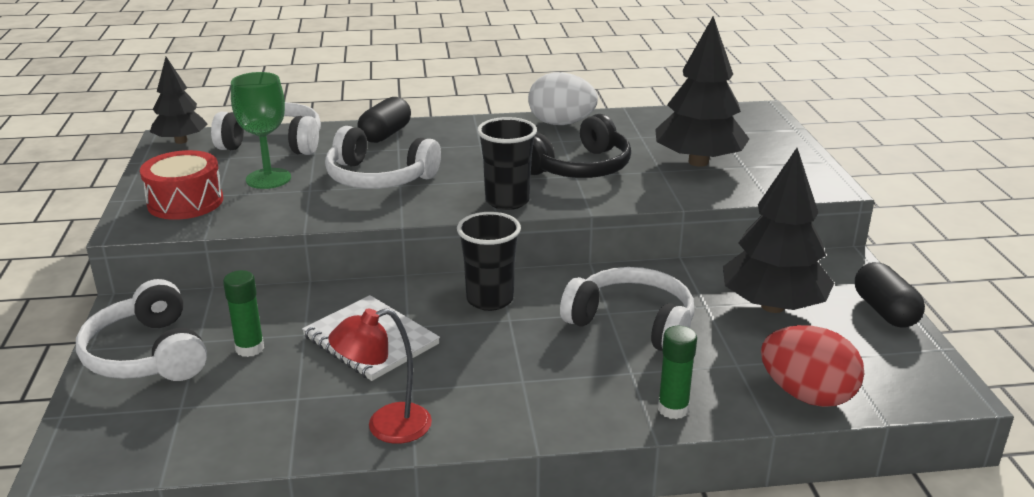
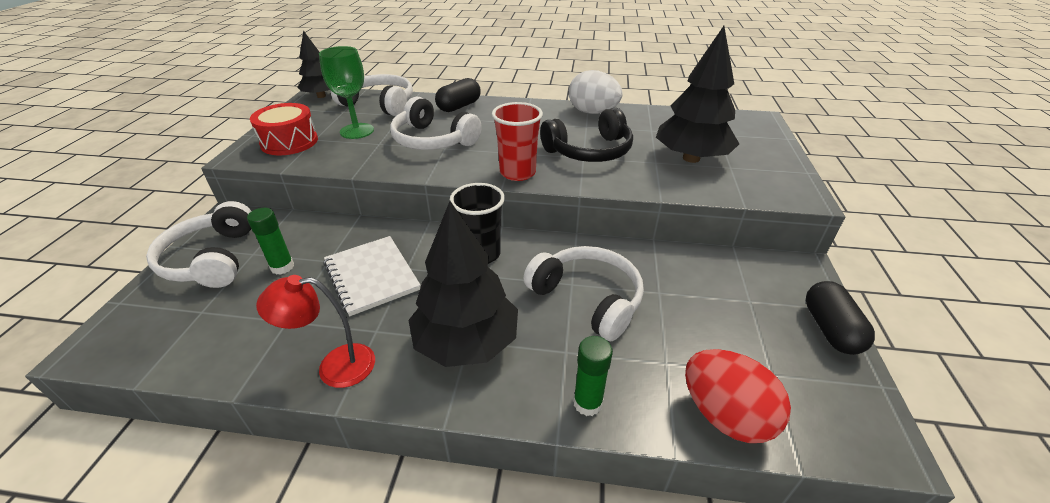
camera: 15 degrees right, 10 degrees up
(507, 201) = (517, 173): black cup -> red cup
(773, 306) = (720, 304): black tree -> black tree (466, 343)

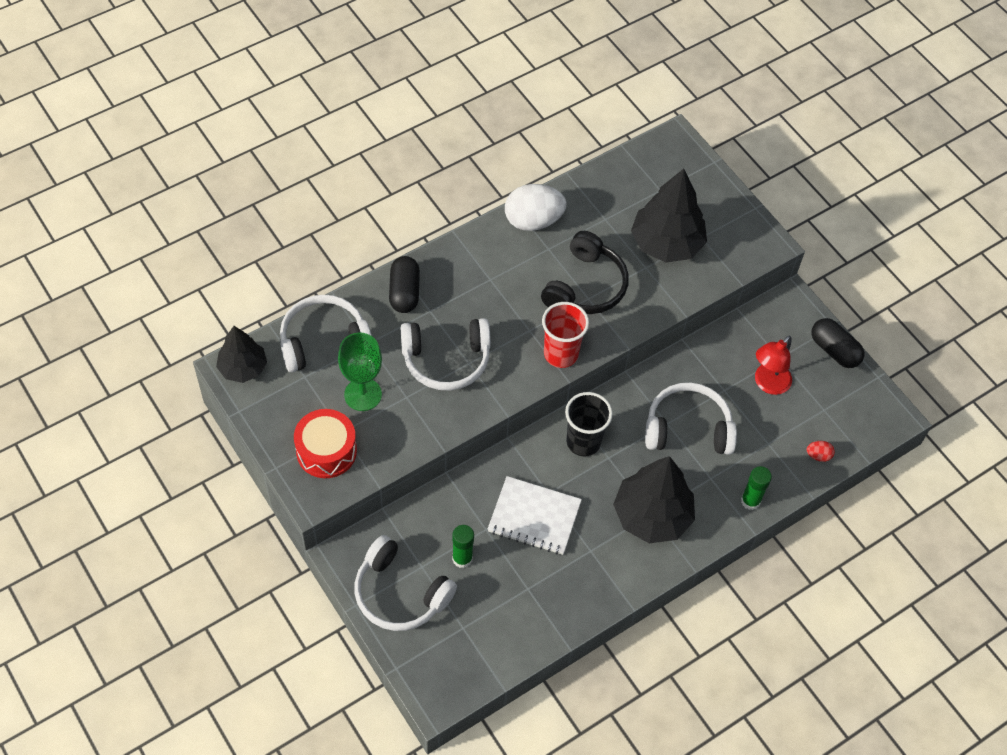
camera: 45 degrees left, 20 degrees up
(334, 366) = (598, 588): red lamp -> red lamp (767, 384)
(725, 415) = (818, 455): red egg -> red egg, size x0.43

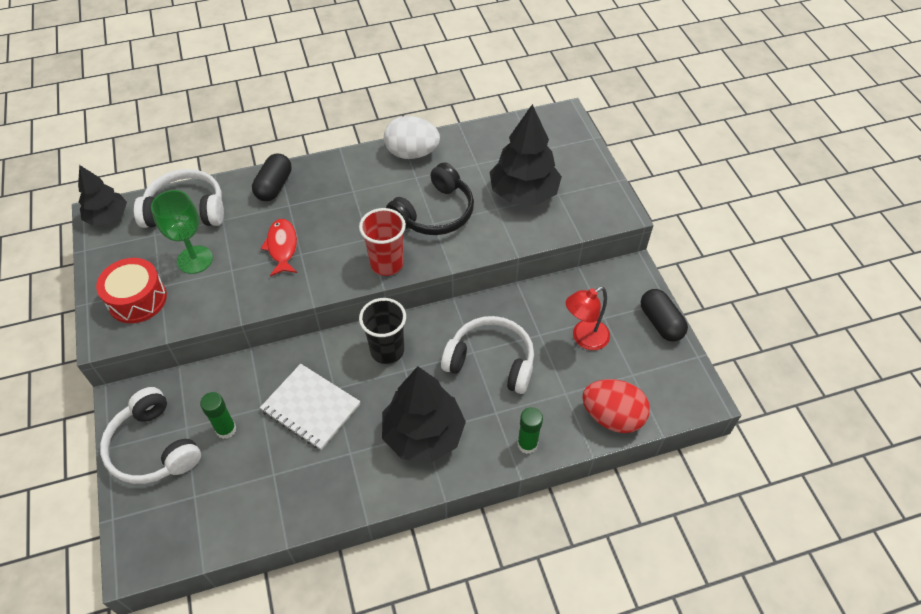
camera: 20 degrees right, 5 degrees down
(446, 360) = (282, 247): white headphones -> red fish
(818, 455) = (612, 417): red egg -> red egg, size x2.32

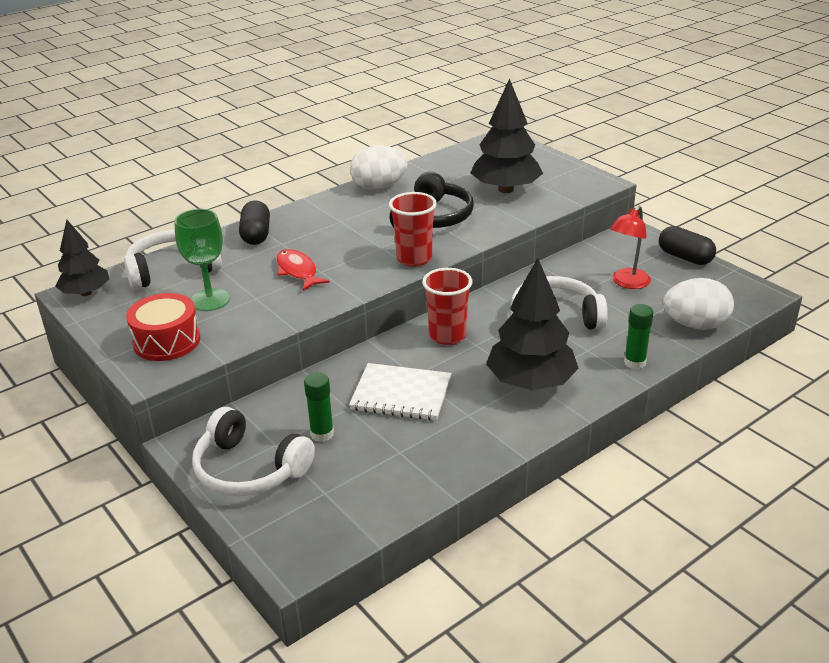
camera: 20 degrees left, 20 degrees down
(387, 350) = (447, 336): black cup -> red cup
(612, 417) = (695, 325): red egg -> white egg

